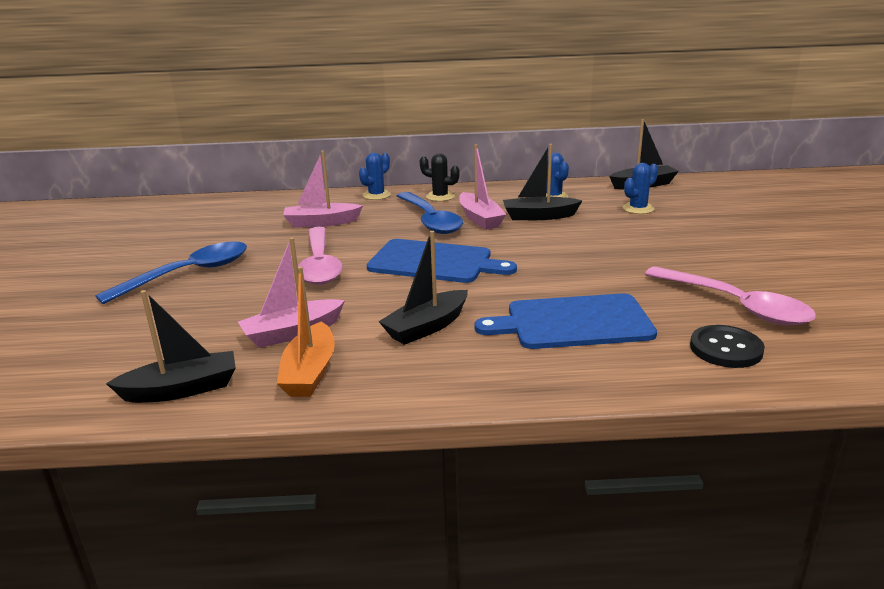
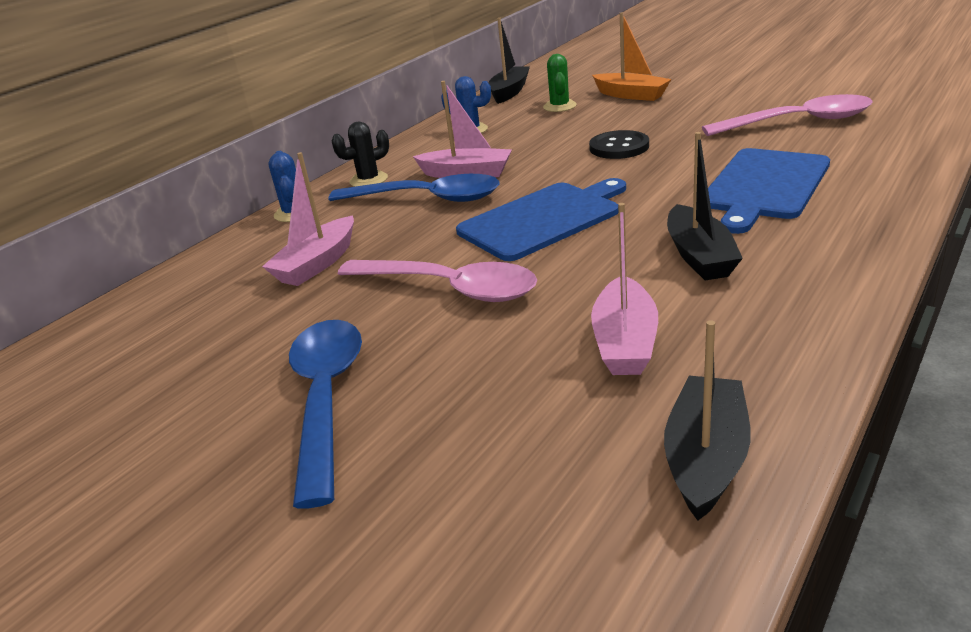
camera: 50 degrees left, 5 degrees up
(310, 372) = (742, 348): orange boat -> orange boat (631, 95)
(539, 216) = (508, 147): black boat -> none
(638, 209) = (559, 106): blue cactus -> green cactus
(726, 349) = (869, 144): black button -> black button (619, 147)

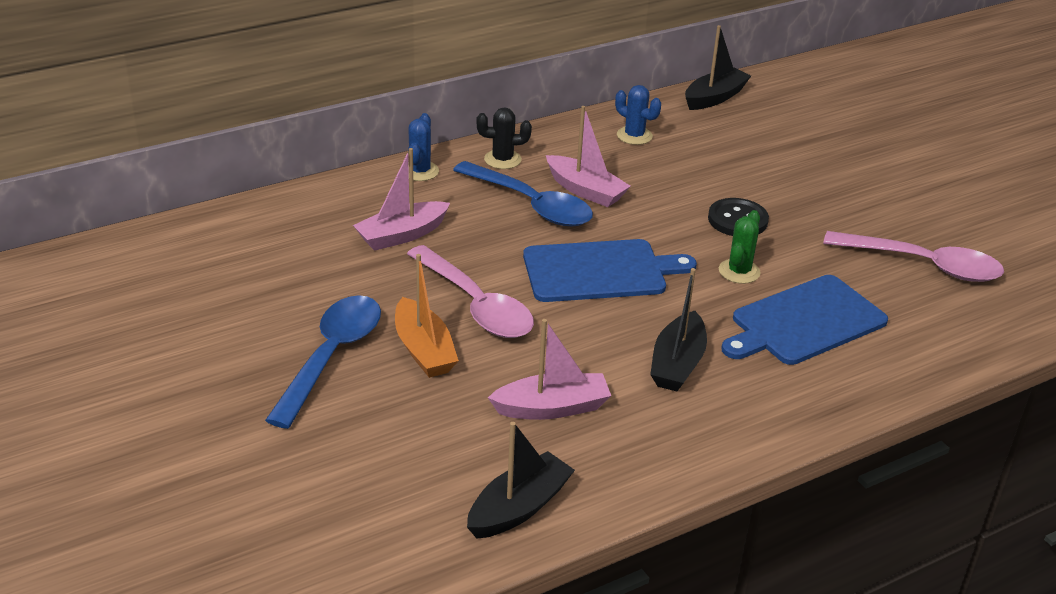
camera: 20 degrees right, 5 degrees up
(559, 106) = (740, 141): green cactus -> green cactus (739, 271)
(625, 342) = (552, 408): pink boat -> pink boat turned 135 degrees counterclockwise
(631, 95) = (818, 156): orange boat -> orange boat (424, 350)

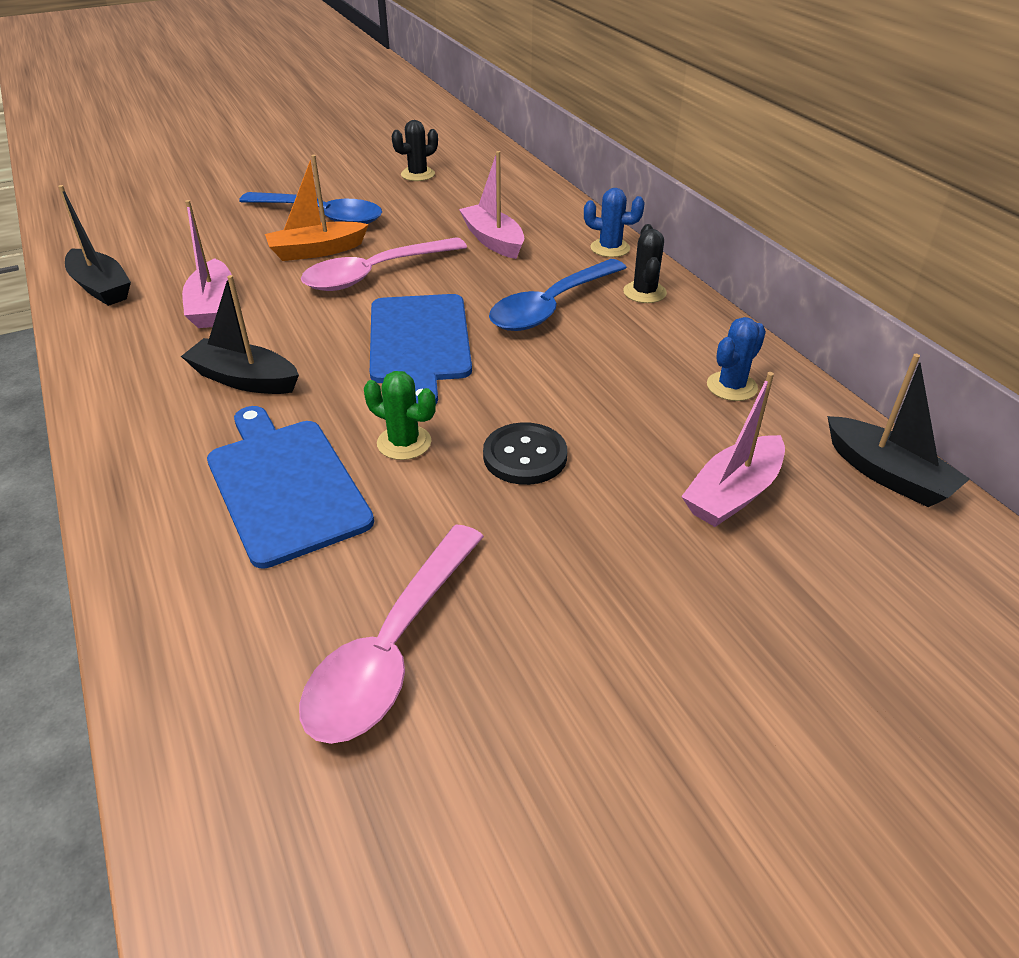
camera: 95 degrees right, 5 degrees up
(215, 291) = (418, 174): none -> black cactus
(585, 190) = (585, 342): pink boat -> pink boat (733, 494)

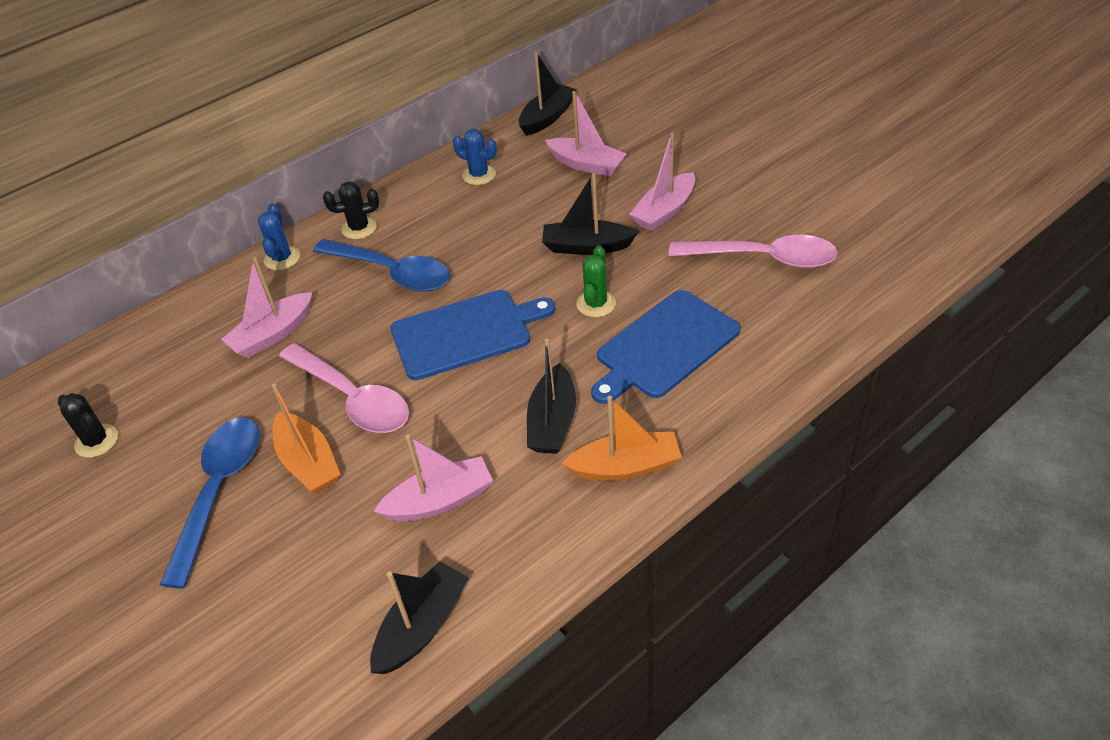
camera: 100 degrees left, 5 degrees up
(140, 416) = (625, 467): none -> orange boat
(525, 456) = (586, 247): black button -> black boat
(574, 556) = (664, 211): none -> pink boat

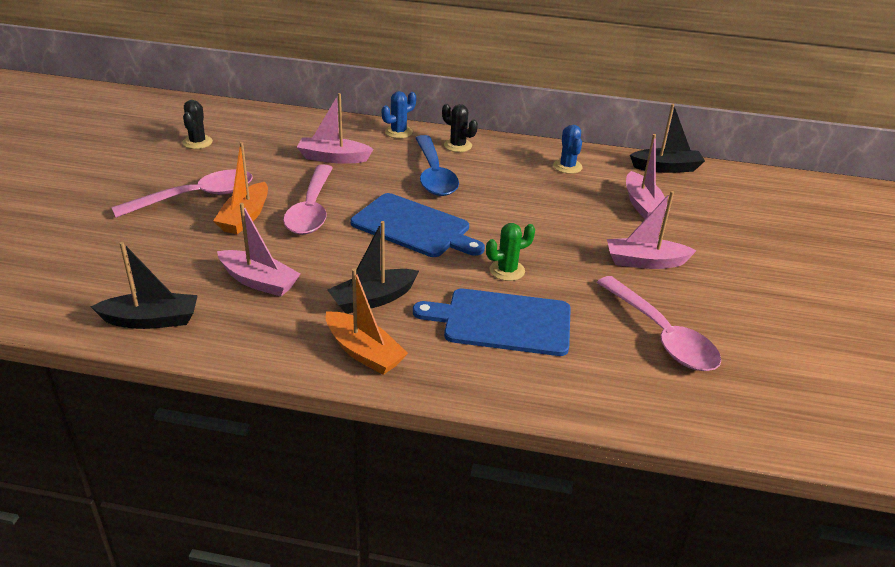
camera: 45 degrees right, 10 degrees down
(219, 491) = (196, 197): blue spoon -> pink spoon
(586, 247) = (559, 241): black boat -> none

